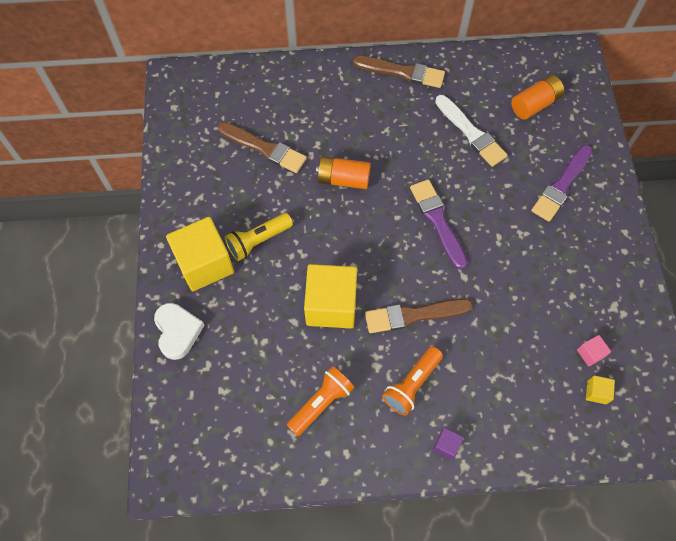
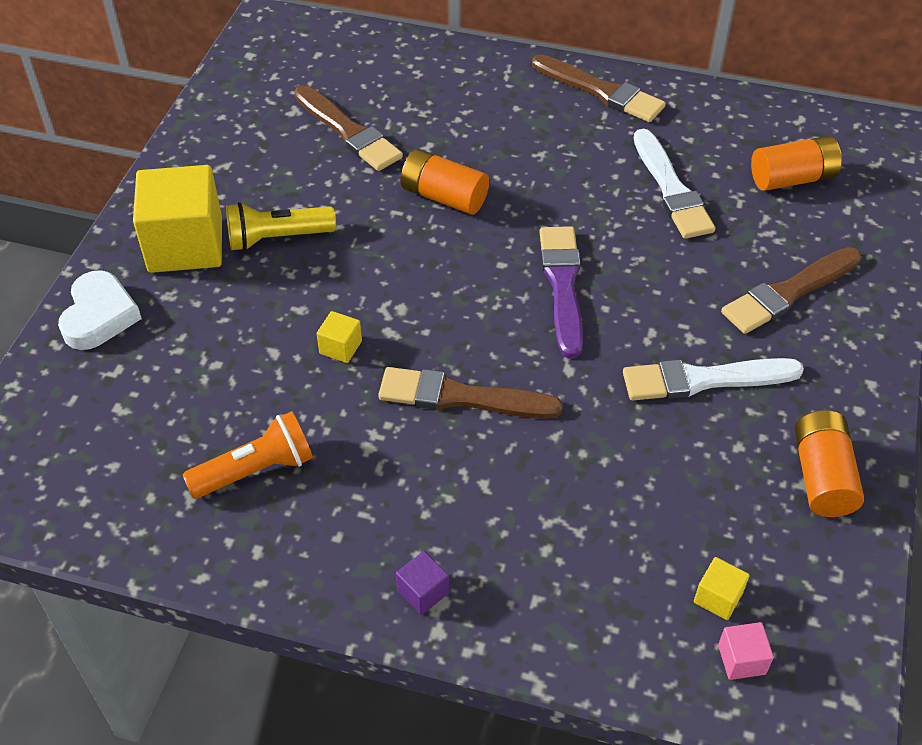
camera: 20 degrees right, 15 degrees down
(331, 305) = (340, 347): yellow cube -> yellow cube, size x0.42
(411, 384) = (410, 489): orange flashlight -> none
(538, 259) = (704, 380): none -> white brush
(561, 185) = (788, 293): purple brush -> brown brush
(590, 353) = (732, 537): pink cube -> pink cube (741, 659)
(621, 300) = (822, 476): none -> orange battery

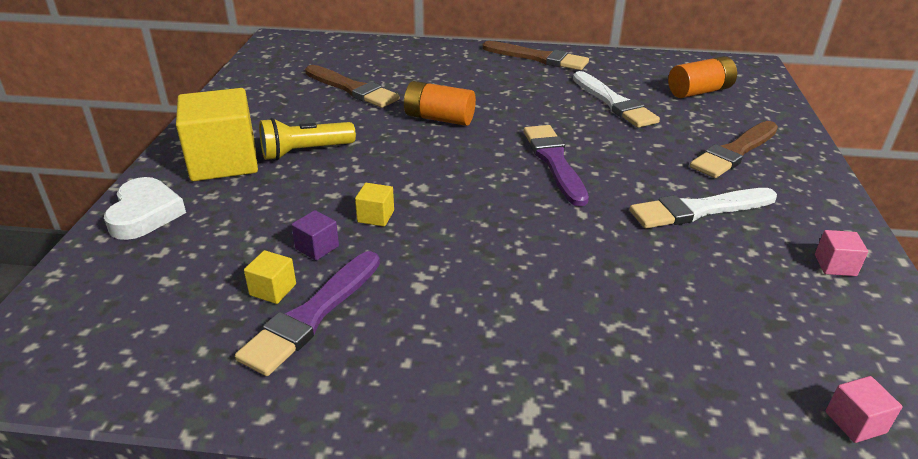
camera: 10 degrees left, 15 degrees down
(256, 470) = (312, 315): orange flashlight -> purple brush
(423, 592) = (509, 401): purple cube -> purple cube (317, 247)
(461, 397) = (495, 240): brown brush -> none
(718, 597) = (801, 370): yellow cube -> yellow cube (273, 289)
(822, 476) = (835, 265): orange battery -> pink cube

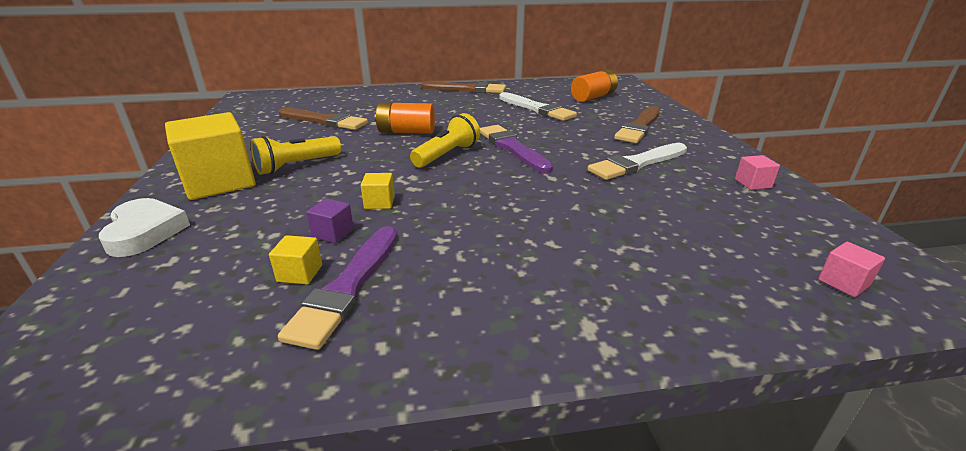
camera: 15 degrees left, 5 degrees down
(473, 161) = (447, 155): none -> yellow flashlight

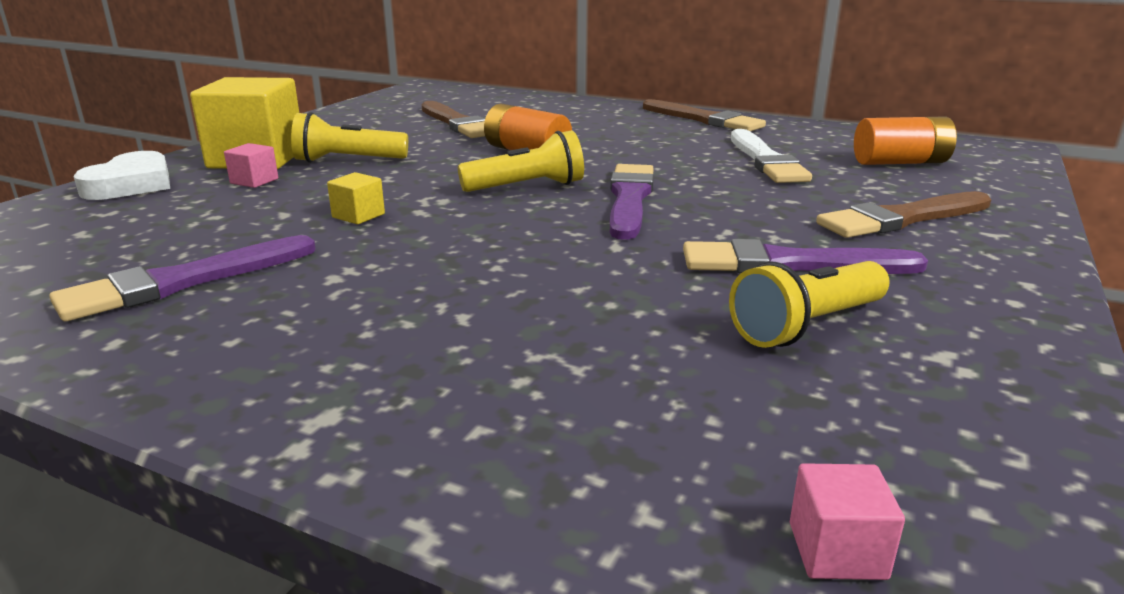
camera: 35 degrees right, 5 degrees down
(300, 273) = (171, 255): yellow cube -> none
(333, 233) = (262, 230): purple cube -> none
(637, 163) = (790, 264): white brush -> purple brush
(690, 192) = (806, 326): none -> yellow flashlight
(753, 183) = (969, 351): pink cube -> pink cube (254, 181)

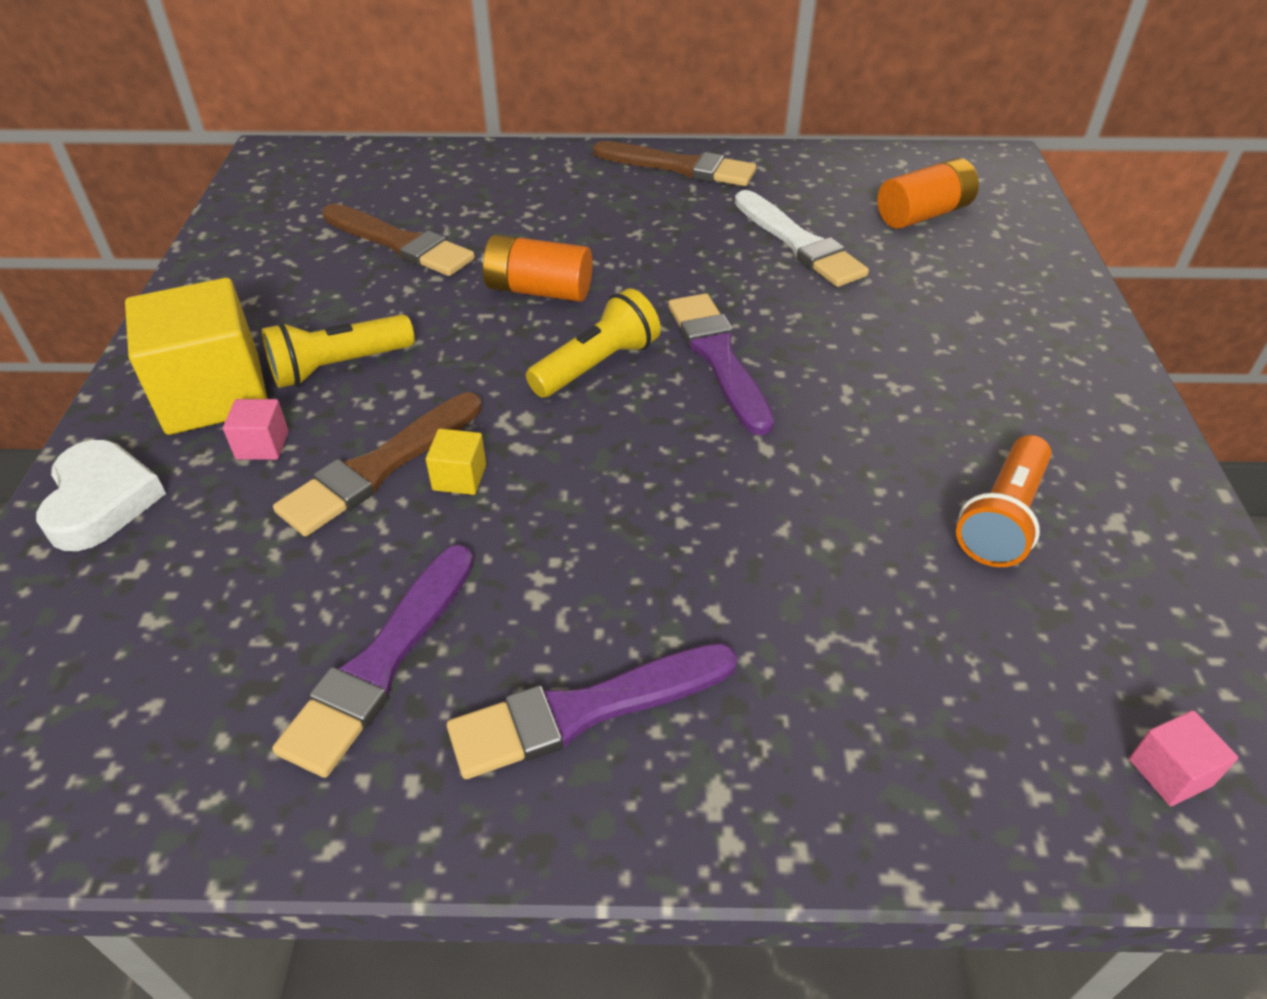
camera: 25 degrees left, 20 degrees up
(790, 264) = (934, 428): purple brush -> purple brush (584, 710)
(806, 326) = (1002, 518): yellow flashlight -> orange flashlight
(901, 219) = (980, 321): brown brush -> brown brush (379, 467)

